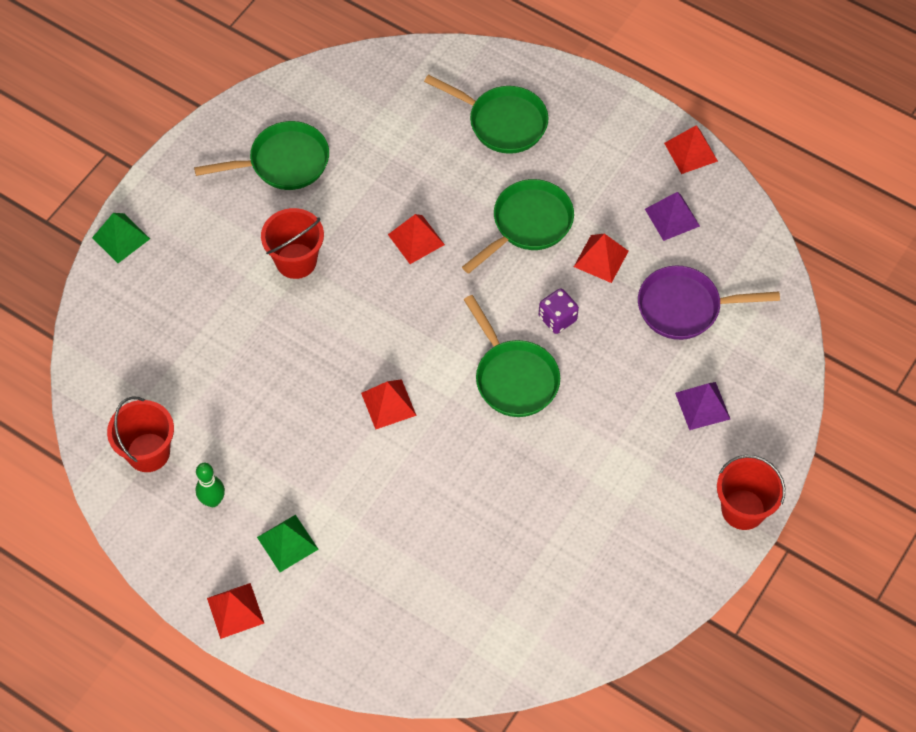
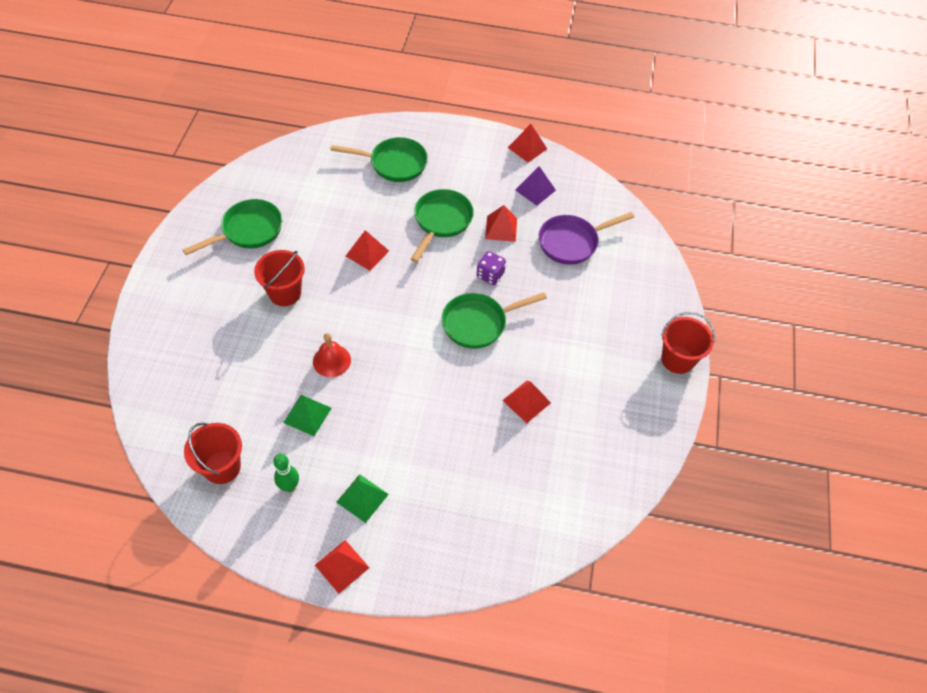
camera: 25 degrees left, 5 degrees down
(121, 238) = (141, 317): green pyramid -> green pyramid (307, 415)
(317, 366) = (331, 360): none -> red bell
(388, 404) = (396, 370): red pyramid -> red pyramid (526, 401)
(513, 378) = (478, 323): green pan -> green pan turned 120 degrees clockwise
(702, 406) = (615, 301): purple pyramid -> none

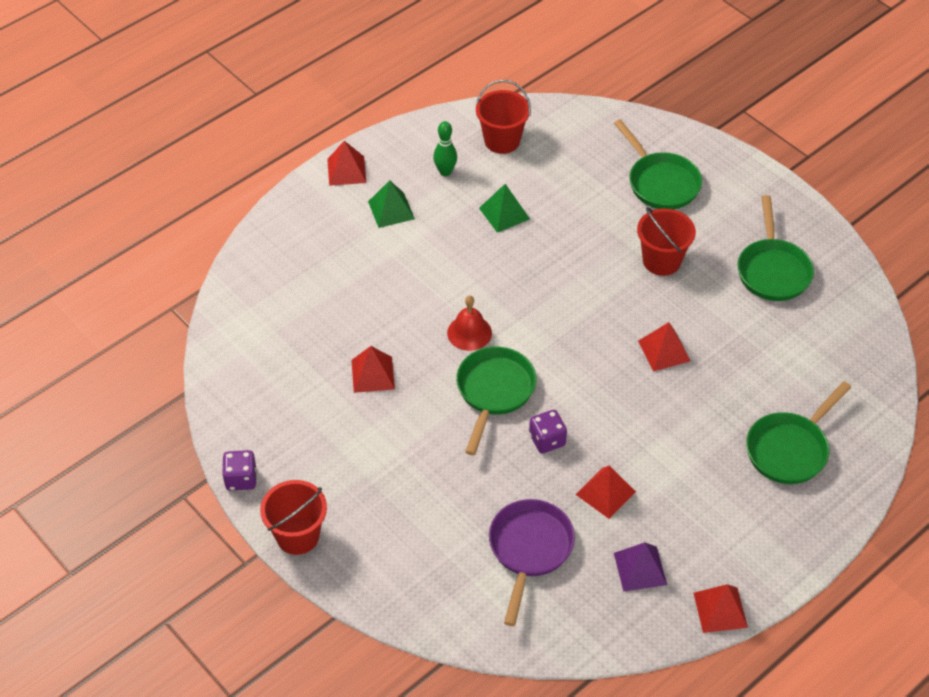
camera: 130 degrees right, 5 degrees down
(331, 360) = (548, 257): red bell -> red bell (469, 333)
(441, 221) = (660, 442): green pan -> green pan (660, 183)
(674, 420) = (241, 479): none -> purple dice

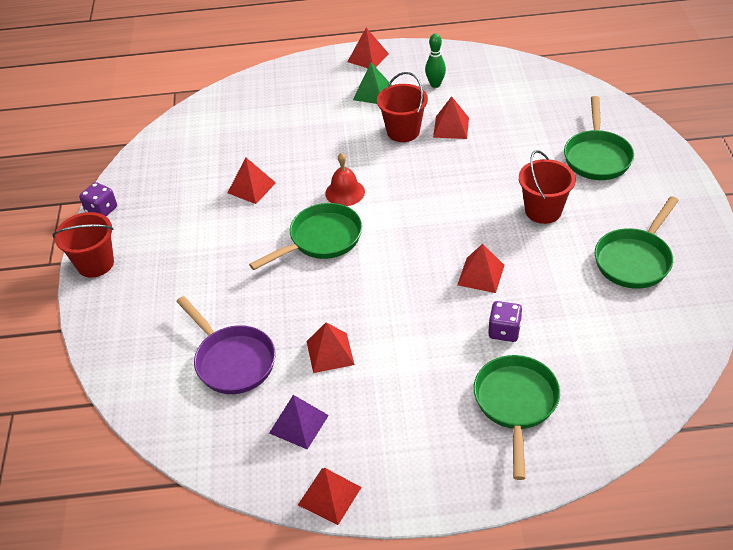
camera: 40 degrees right, 5 degrees down
(502, 140) = (497, 81): red bucket -> red bucket (403, 131)
(504, 213) = (451, 127): green pyramid -> red pyramid
(529, 549) = (232, 361): purple pan -> purple pan turned 90 degrees clockwise
(547, 440) = (325, 292): purple dice -> purple dice (504, 331)
(789, 449) = (516, 404): green pan -> green pan turned 105 degrees clockwise

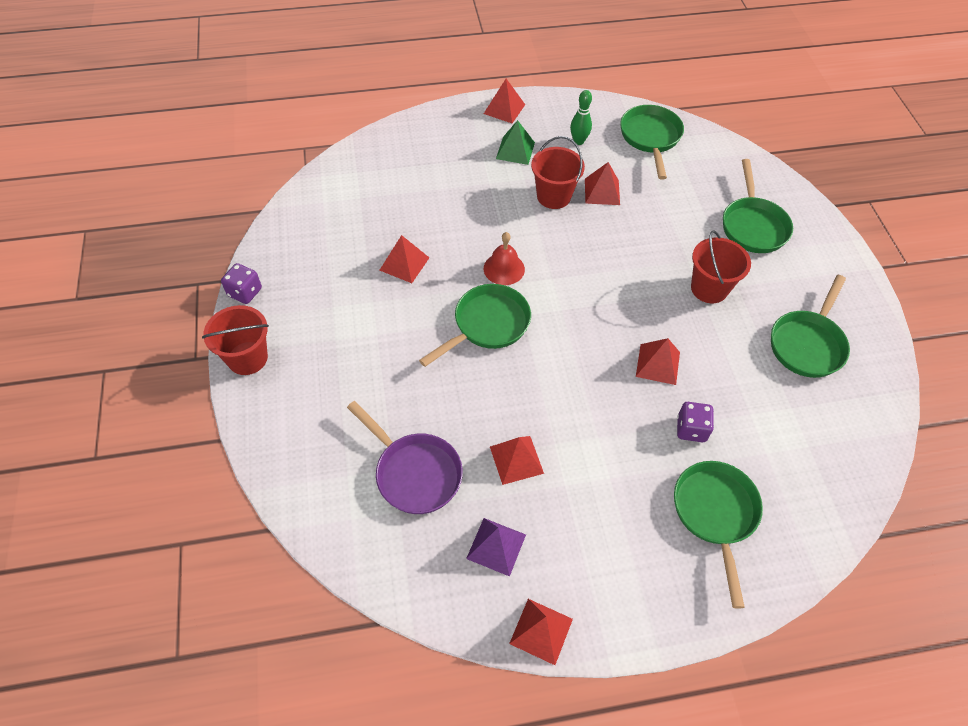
camera: 10 degrees left, 10 degrees up
(507, 81) = (650, 138): none -> green pan

